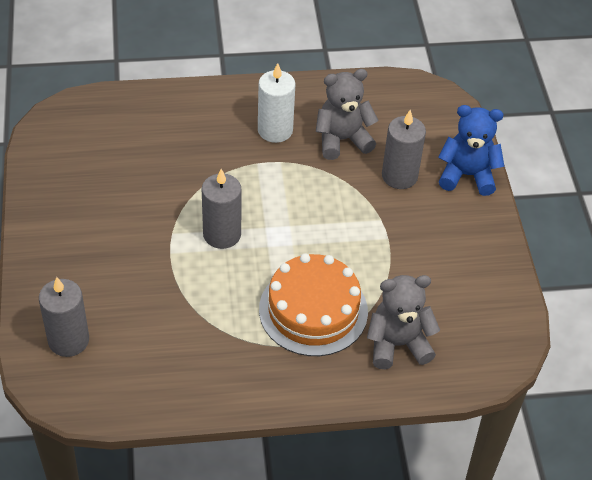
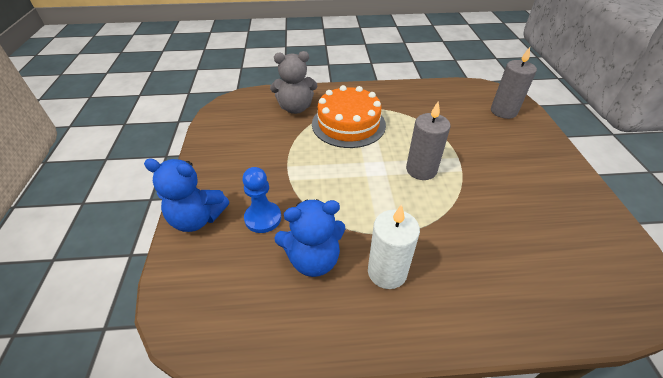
camera: 175 degrees left, 5 degrees down
(342, 140) = (313, 259): grey teddy bear -> blue teddy bear
(399, 176) = (263, 218): grey candle -> blue pawn

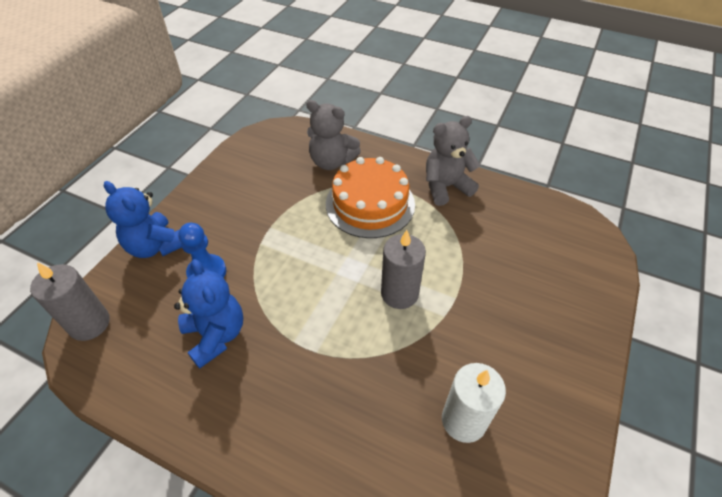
camera: 30 degrees right, 5 degrees up
(313, 259) = (216, 335): blue teddy bear -> blue teddy bear turned 135 degrees counterclockwise
(387, 272) = (268, 384): white candle -> white candle (463, 420)
(389, 97) = (446, 187): none -> grey teddy bear
(503, 111) = (574, 264): grey candle -> grey candle (89, 324)

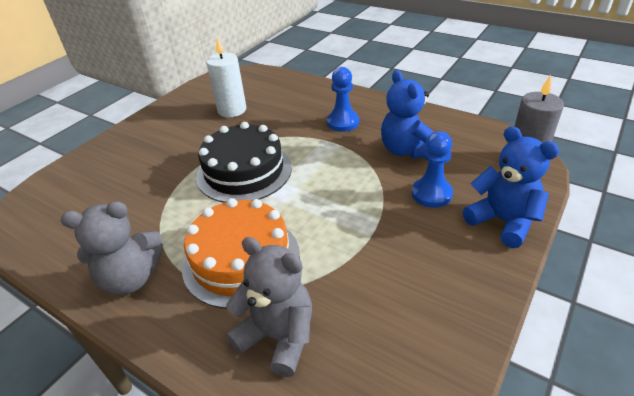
camera: 170 degrees left, 10 degrees down
(291, 391) = (343, 122): none -> blue pawn
(399, 293) = (244, 171): grey candle -> black cake

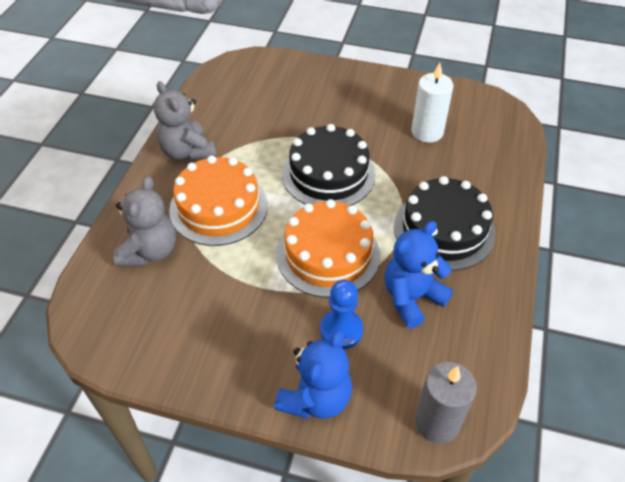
camera: 70 degrees right, 10 degrees up
(343, 122) = (444, 230): blue pawn -> black cake
(343, 188) = (328, 254): none -> orange cake

